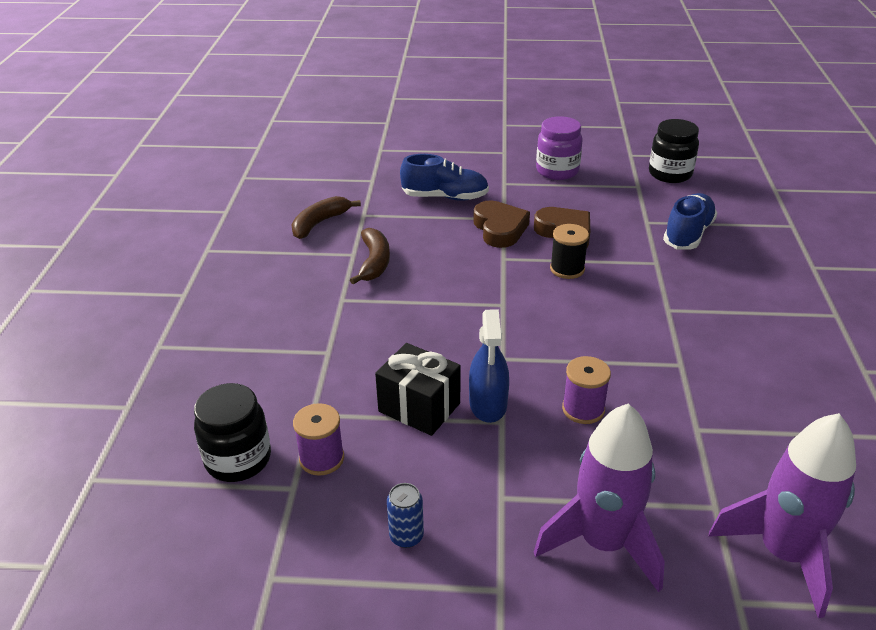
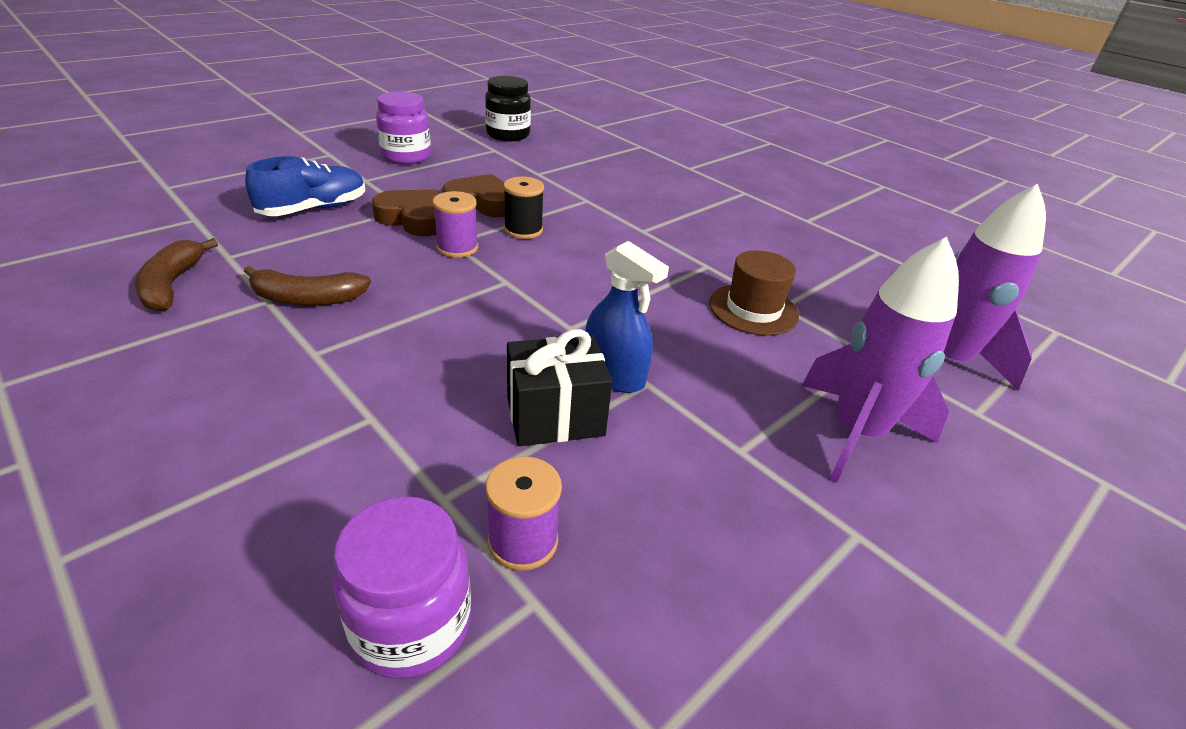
camera: 50 degrees left, 0 degrees up
(238, 459) = (411, 625): black jar -> purple jar
(374, 262) = (307, 299): brown banana -> brown banana turned 135 degrees clockwise
(406, 536) = (721, 554): blue can -> none
(583, 409) = (692, 335): purple spool -> purple spool (457, 248)
(665, 418) = (753, 309): none -> brown hat
(688, 234) = (581, 172): blue shoe -> none

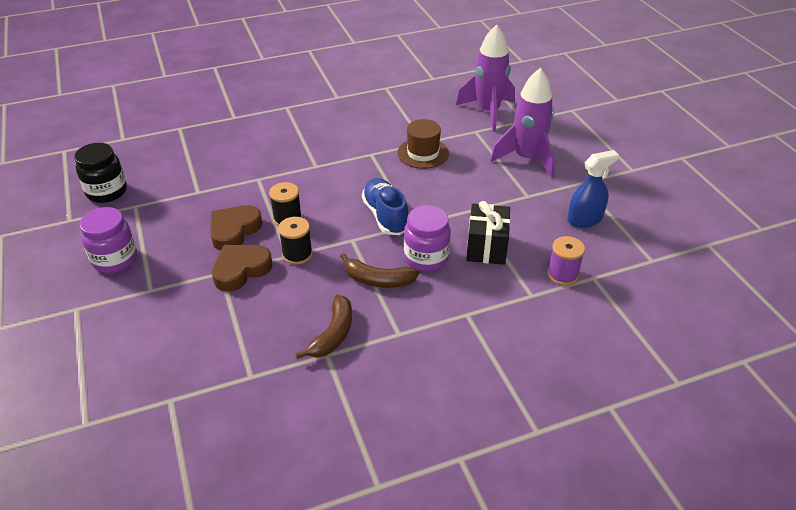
camera: 65 degrees left, 5 degrees up
(172, 285) = (282, 407): brown banana -> brown banana (378, 280)
(314, 209) = (193, 324): blue shoe -> blue shoe (385, 216)
(411, 625) = (597, 314): purple jar -> purple jar (426, 258)
(457, 248) = (297, 254): purple spool -> black spool
(614, 374) = (461, 219): blue spray bottle -> blue spray bottle (584, 219)

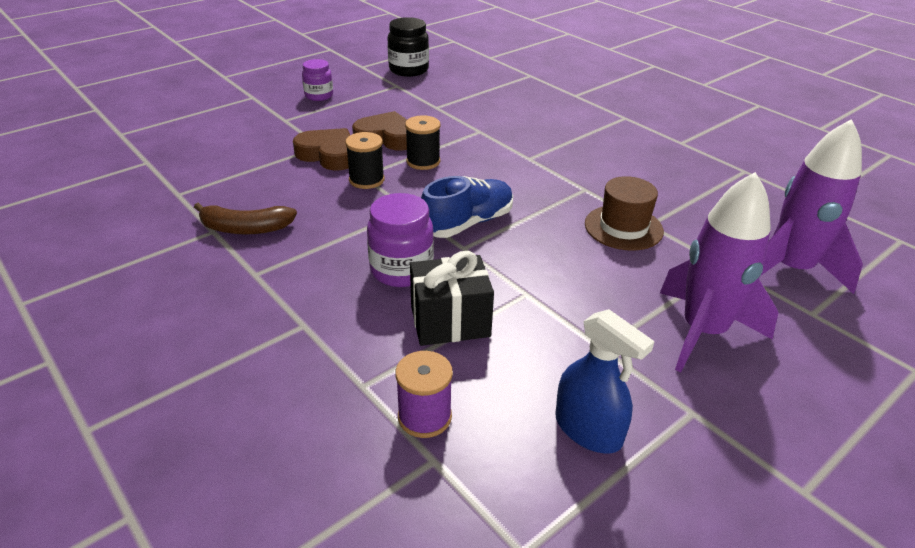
camera: 70 degrees right, 5 degrees down
(115, 260) = (319, 96): purple jar -> purple jar, size x0.66
(378, 280) = (344, 241): brown banana -> none

